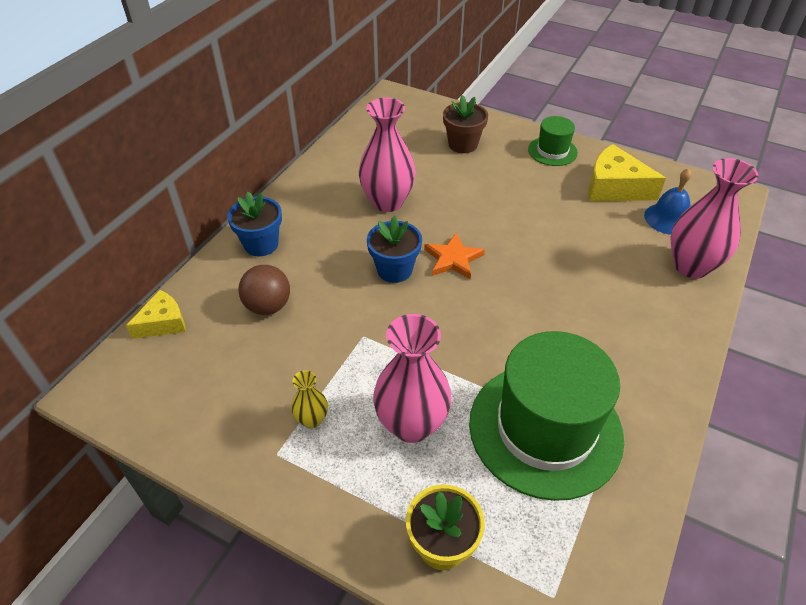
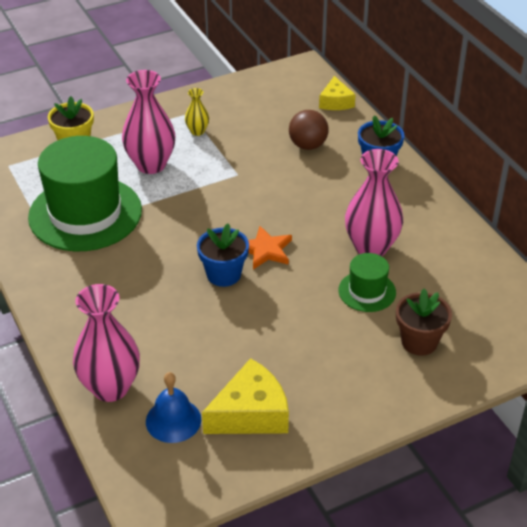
camera: 125 degrees right, 5 degrees down
(394, 270) = (285, 215): blue flower pot -> blue flower pot (223, 274)
(552, 151) = (349, 406): green hat -> green hat (367, 291)

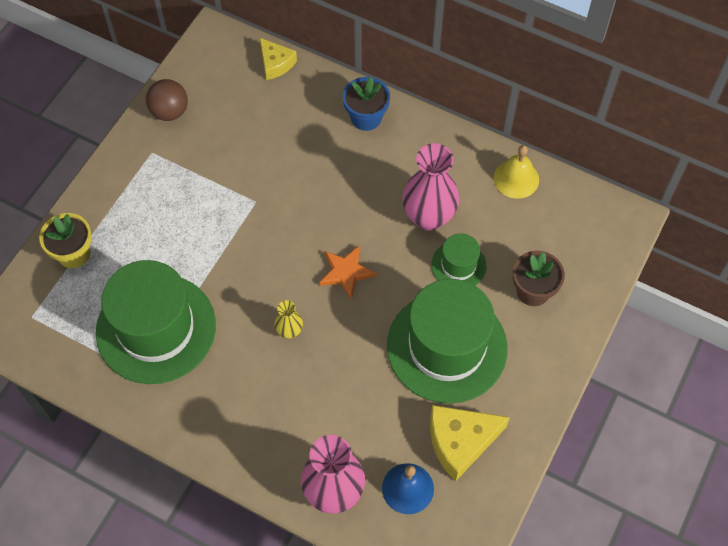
camera: 35 degrees left, 20 degrees up
(151, 165) = (168, 236): pink vase -> none
(197, 131) = (178, 171): yellow vase -> yellow vase (289, 331)
(223, 274) = (332, 320): blue flower pot -> none
(251, 413) = (460, 442): yellow cheese -> yellow cheese turned 135 degrees counterclockwise
(303, 341) = (447, 347): none -> green hat
(308, 145) = (291, 131): brown ball -> brown ball (170, 112)
(475, 258) = (516, 178): none -> yellow bell

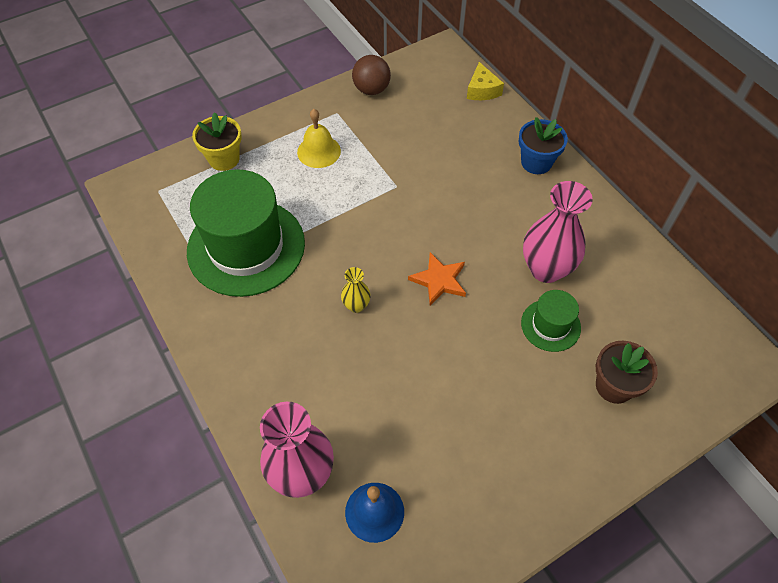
camera: 30 degrees right, 5 degrees down
(447, 347) = (495, 394): green hat -> none
(460, 442) = (455, 495): yellow cheese -> none
(516, 178) = (653, 275): yellow bell -> yellow bell (319, 151)

